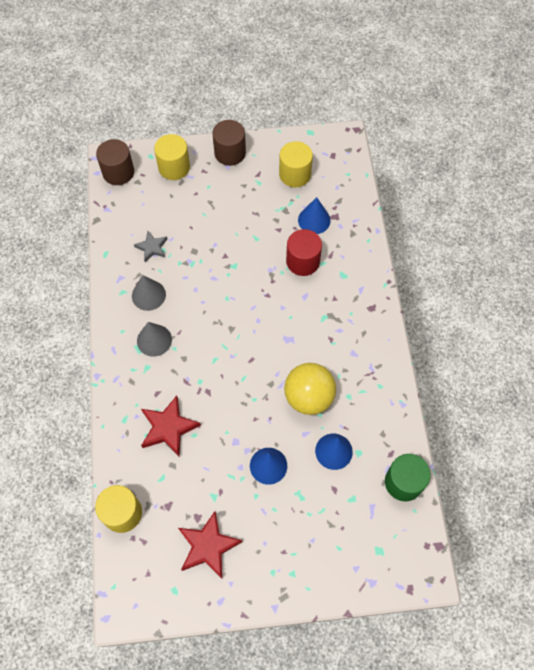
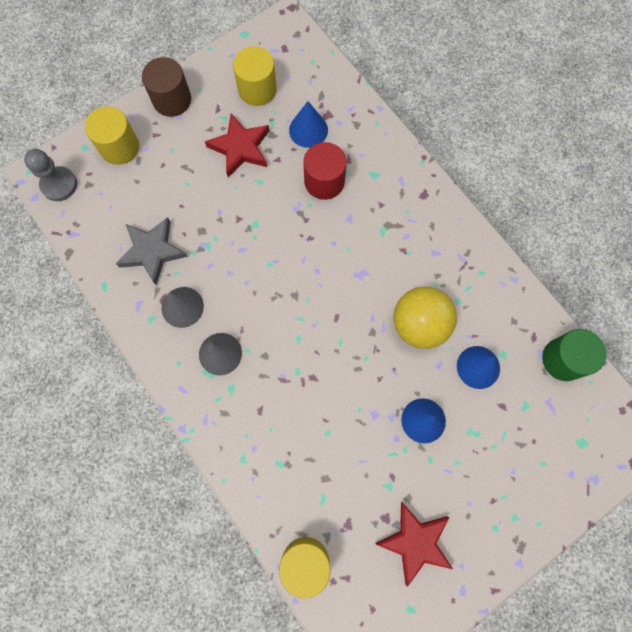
camera: 30 degrees left, 10 degrees up
(118, 172) = (59, 184): brown cylinder -> grey pawn
(152, 247) = (152, 251): grey star -> grey star, size x1.63
(168, 428) = (296, 441): red star -> red star (240, 148)

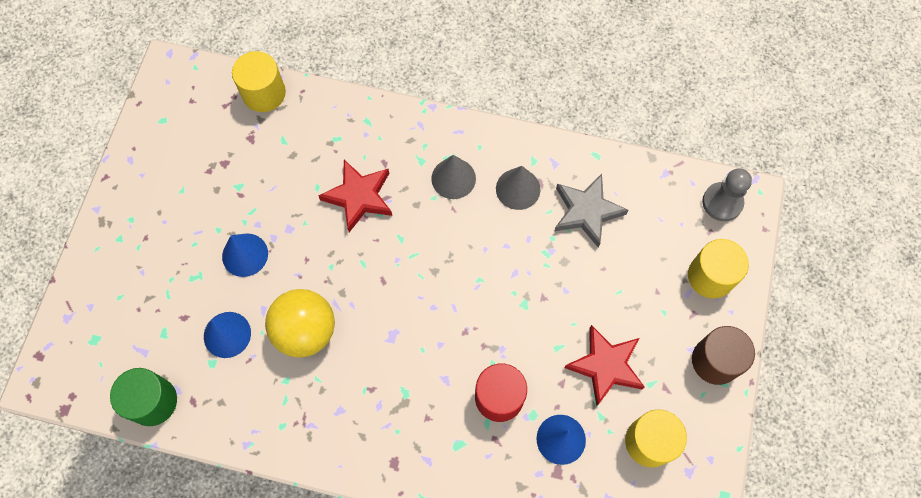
camera: 140 degrees right, 5 degrees down
(415, 542) = (189, 164): red star -> red star (359, 197)

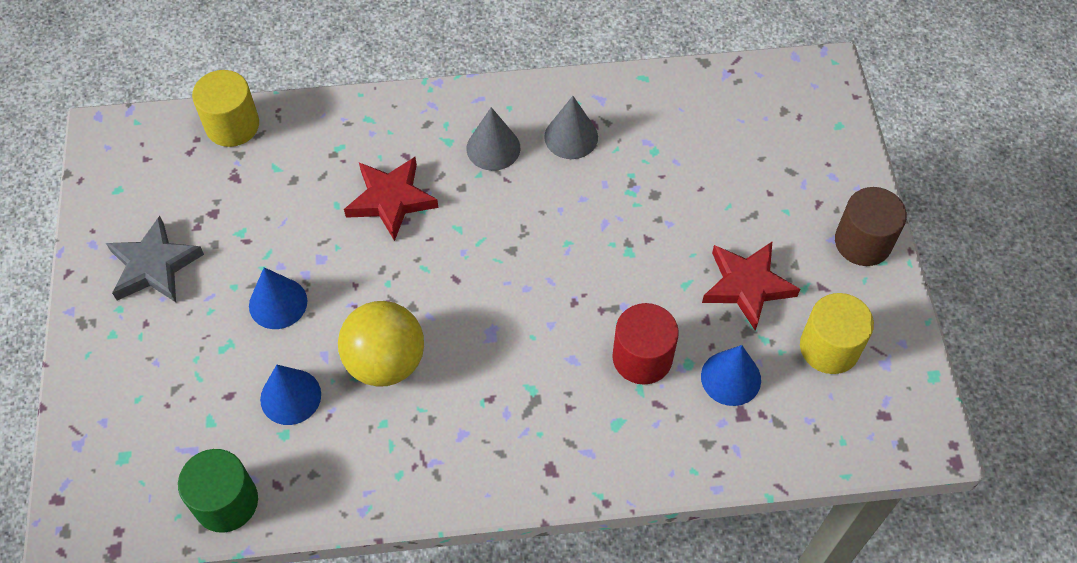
camera: 20 degrees left, 10 degrees down
(586, 212) = (657, 137): grey star -> grey star (154, 266)
(710, 276) = (820, 160): yellow cylinder -> none
(722, 202) = (799, 84): grey pawn -> none

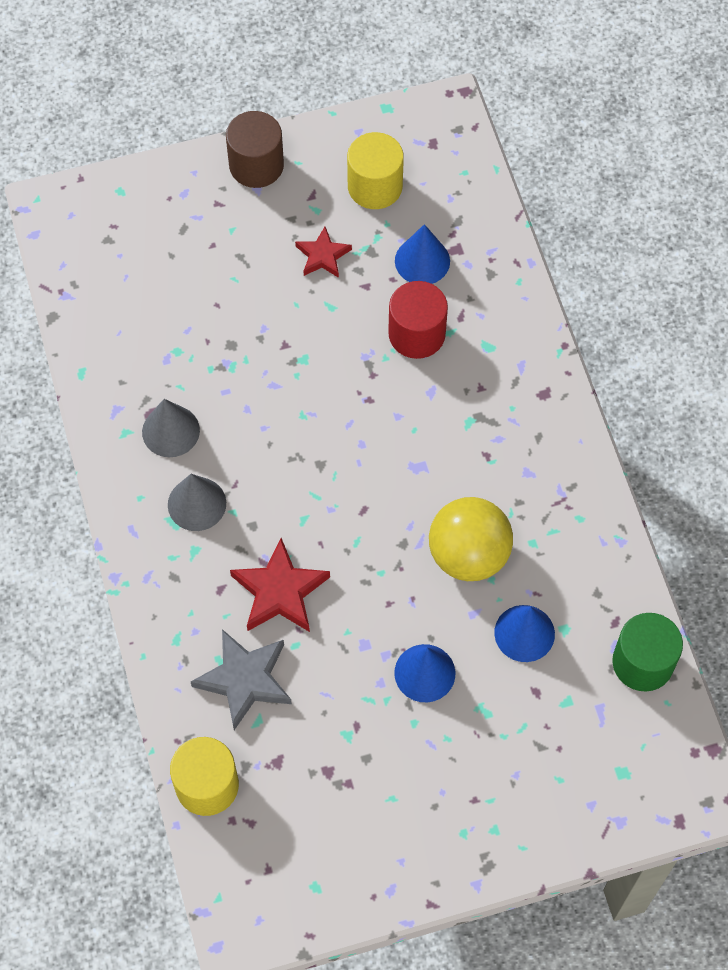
camera: 100 degrees left, 5 degrees up
(154, 266) = (405, 813): grey star -> grey star (245, 680)
(747, 286) = (323, 256): red star -> red star, size x0.61

